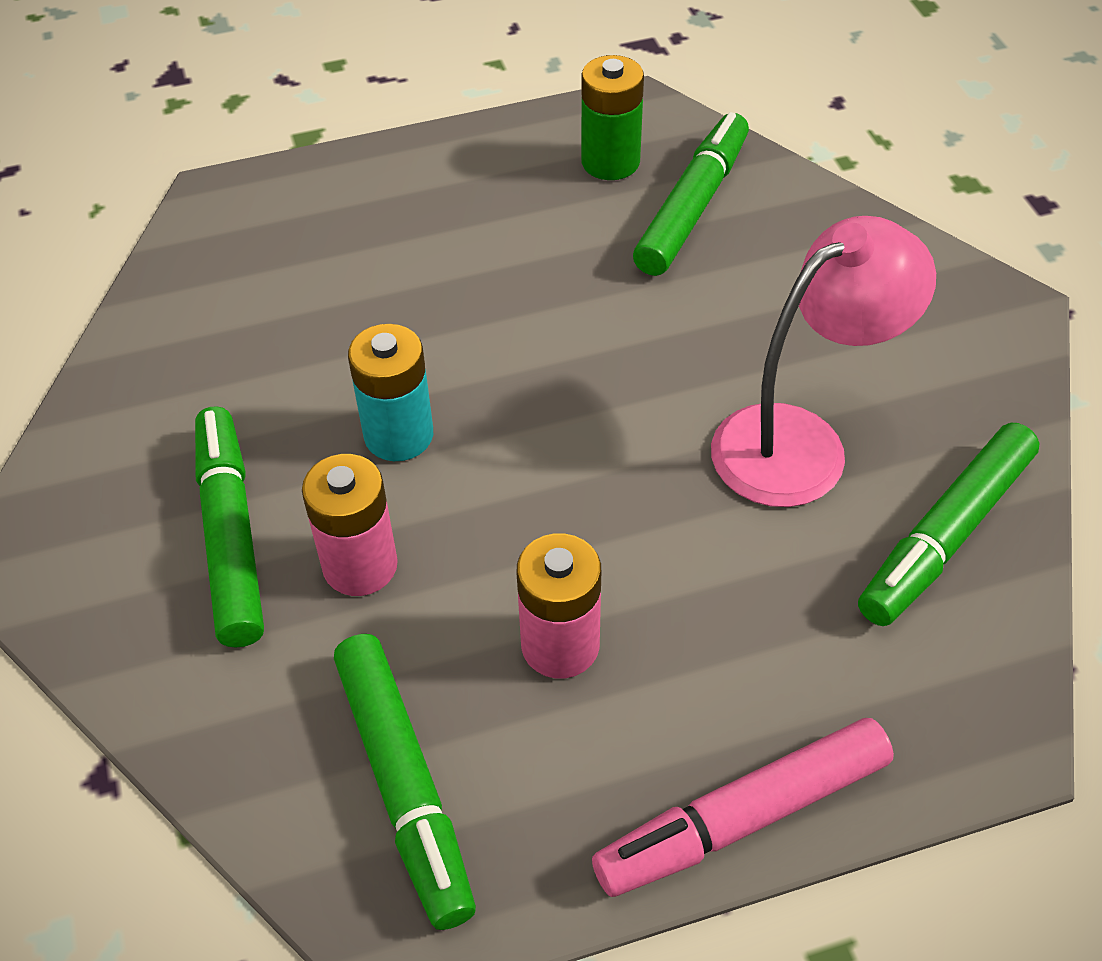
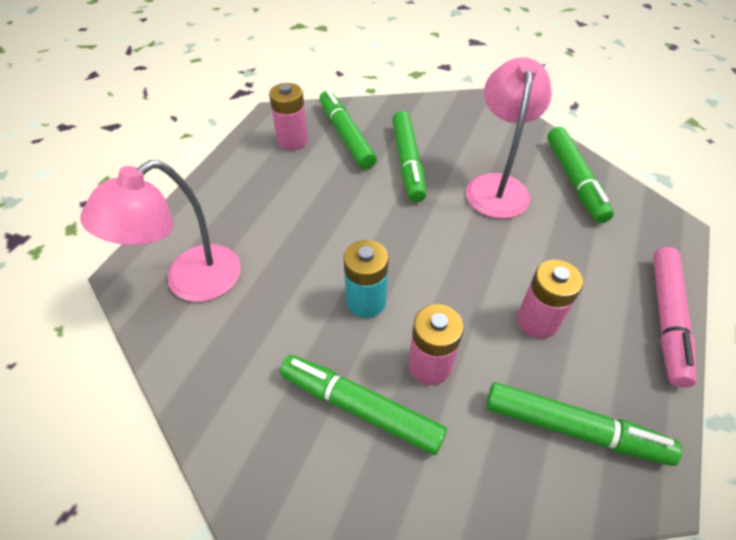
camera: 50 degrees left, 0 degrees up
(258, 254) = (190, 282): none -> pink lamp
(610, 162) = (292, 140): green battery -> pink battery
(721, 308) = (407, 162): none -> green marker

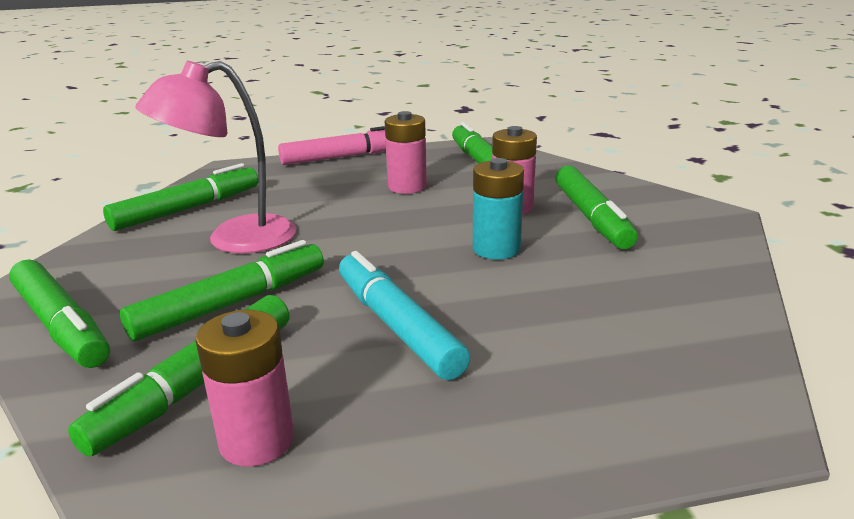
camera: 125 degrees left, 25 degrees down
(190, 282) = (657, 361): pink lamp -> none
(325, 208) = (397, 325): none -> turquoise marker
(437, 111) = (61, 325): none -> green marker

